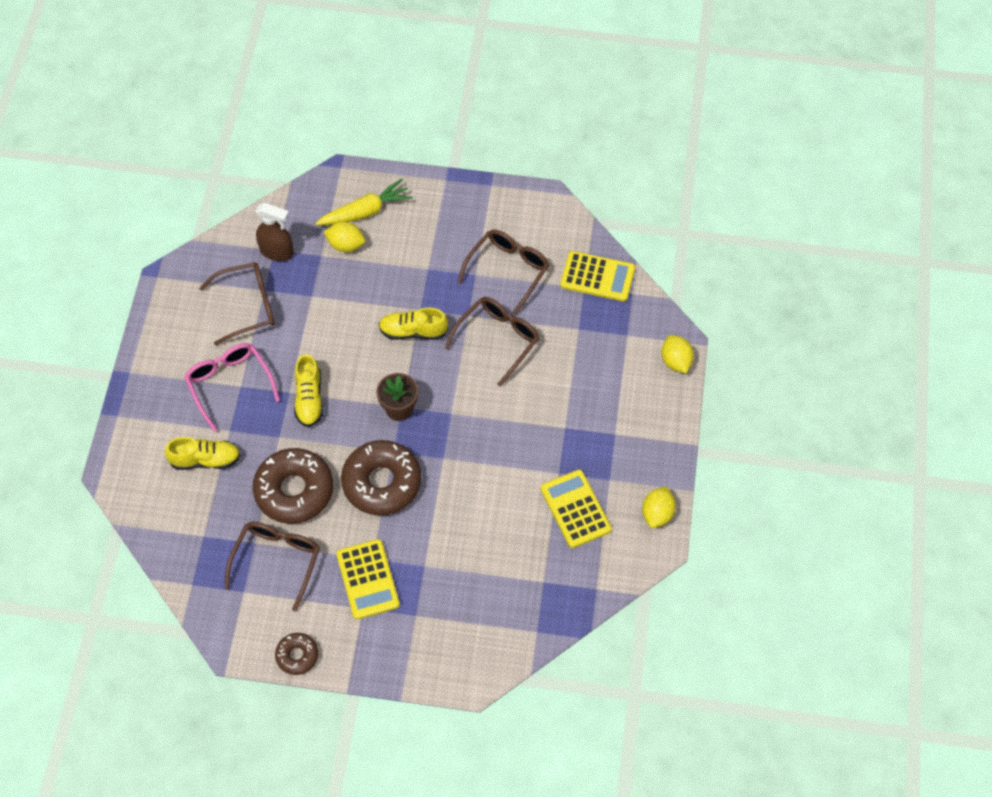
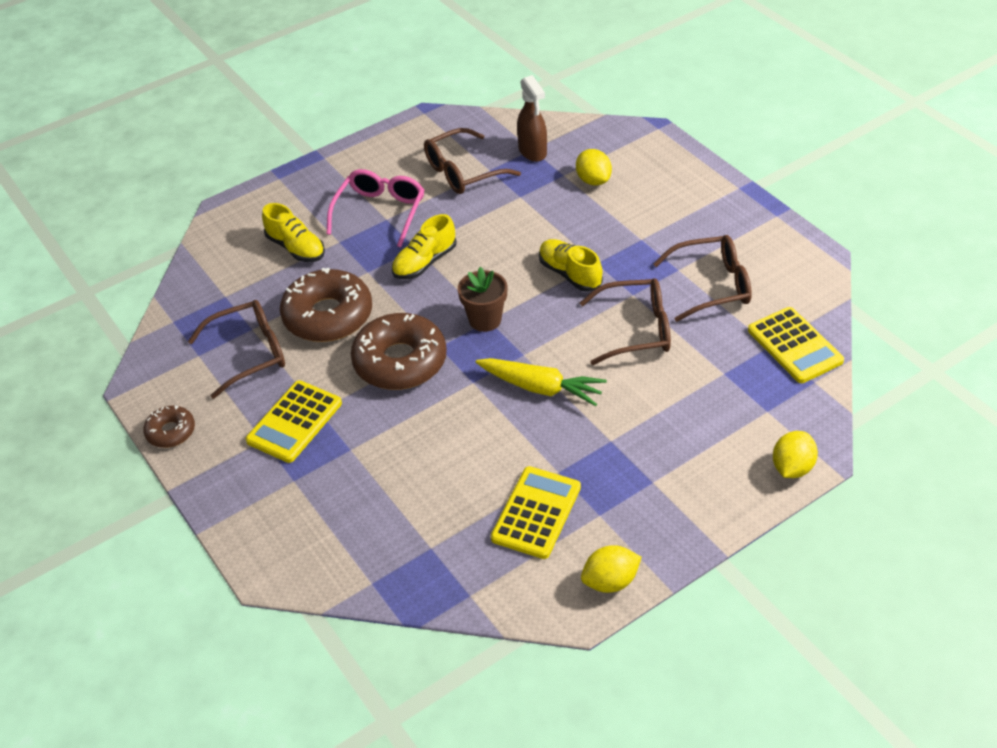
camera: 50 degrees right, 15 degrees down
(248, 306) = (462, 172): brown glasses -> brown glasses turned 120 degrees clockwise
(365, 211) = (639, 168): yellow carrot -> yellow carrot (541, 388)

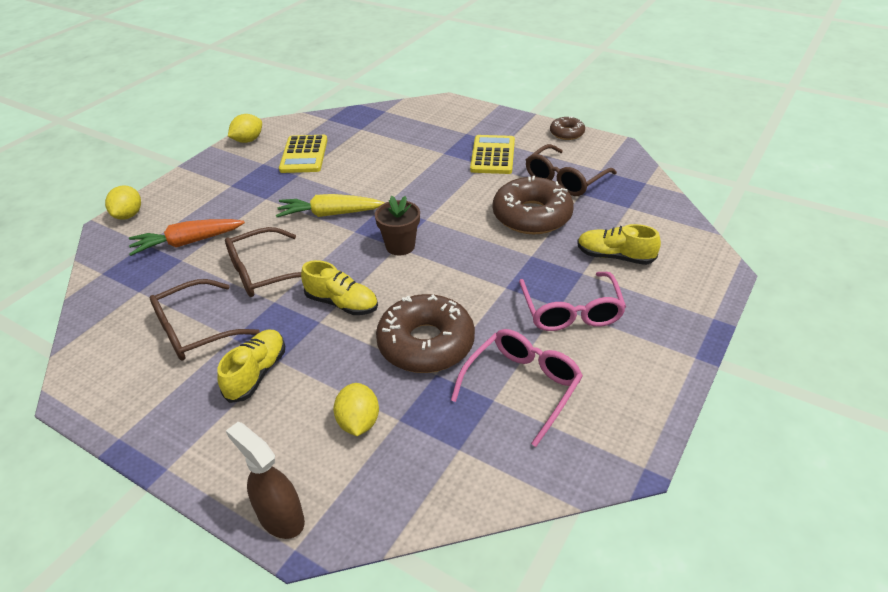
camera: 155 degrees right, 5 degrees down
(400, 361) = (448, 203): brown donut -> brown donut (426, 343)
(424, 262) = (486, 276): yellow shoe -> yellow shoe (257, 373)
(462, 172) = (522, 386): brown glasses -> pink glasses
(532, 151) = (455, 444): brown spray bottle -> brown spray bottle (280, 517)
(593, 180) = (358, 422): yellow lemon -> yellow lemon turned 45 degrees clockwise
(716, 396) = (187, 242): none -> orange carrot
(794, 346) = (115, 296): yellow calculator -> none

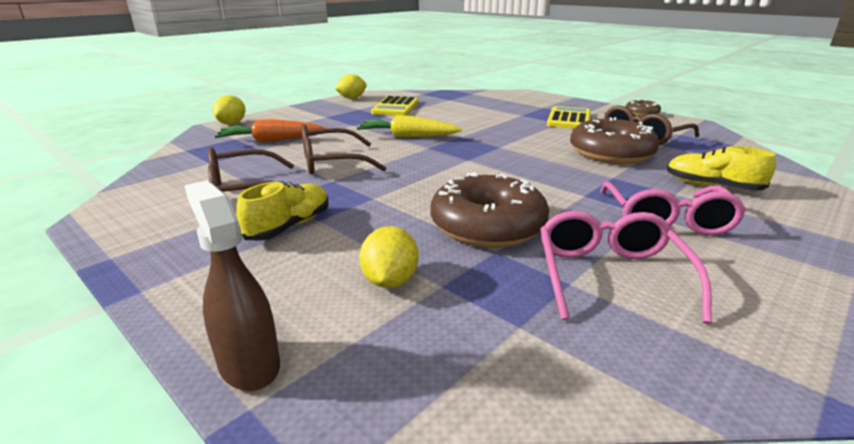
camera: 10 degrees right, 15 degrees down
(342, 303) = (401, 188): yellow shoe -> none
(400, 246) = (471, 159): brown flower pot -> none
(522, 386) = (610, 275): pink glasses -> pink glasses turned 45 degrees counterclockwise

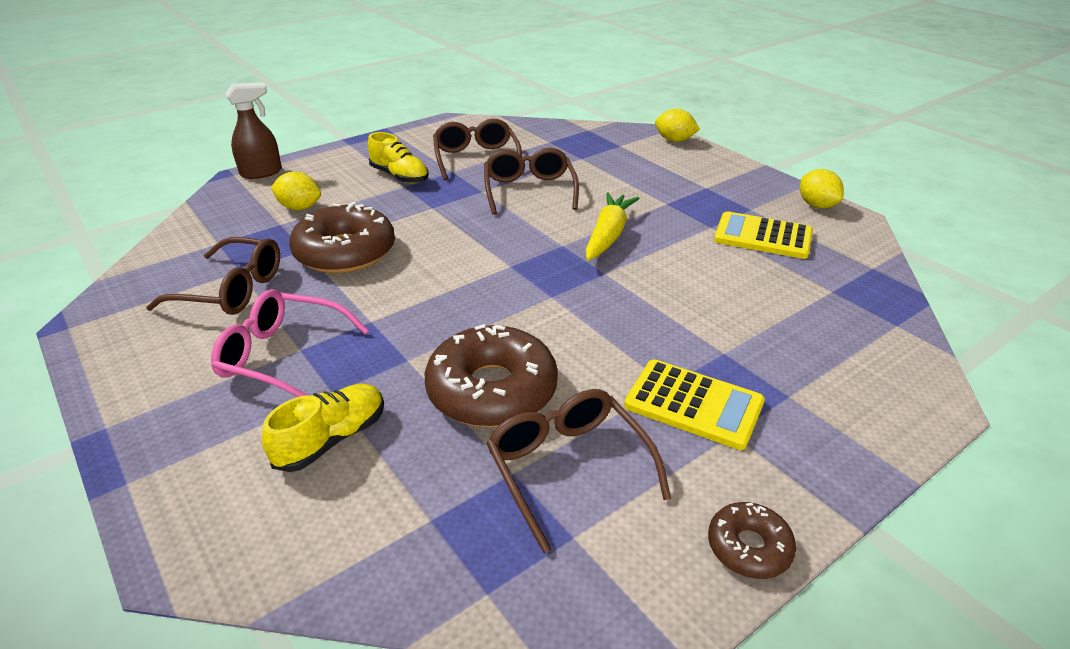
camera: 100 degrees right, 10 degrees up
(271, 141) = (607, 162): orange carrot -> none
(610, 275) = (232, 290): pink glasses -> brown glasses

